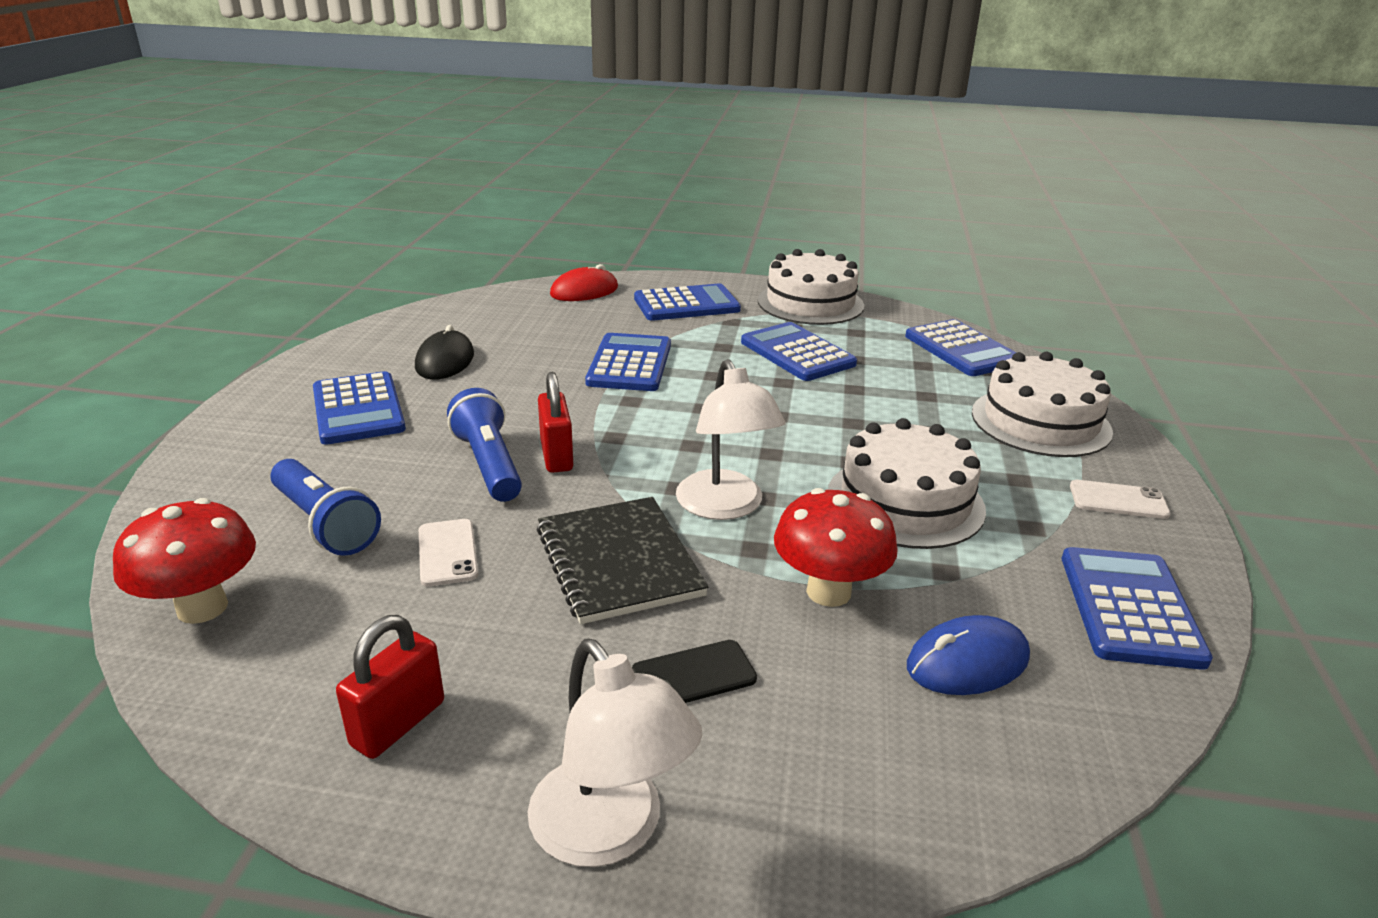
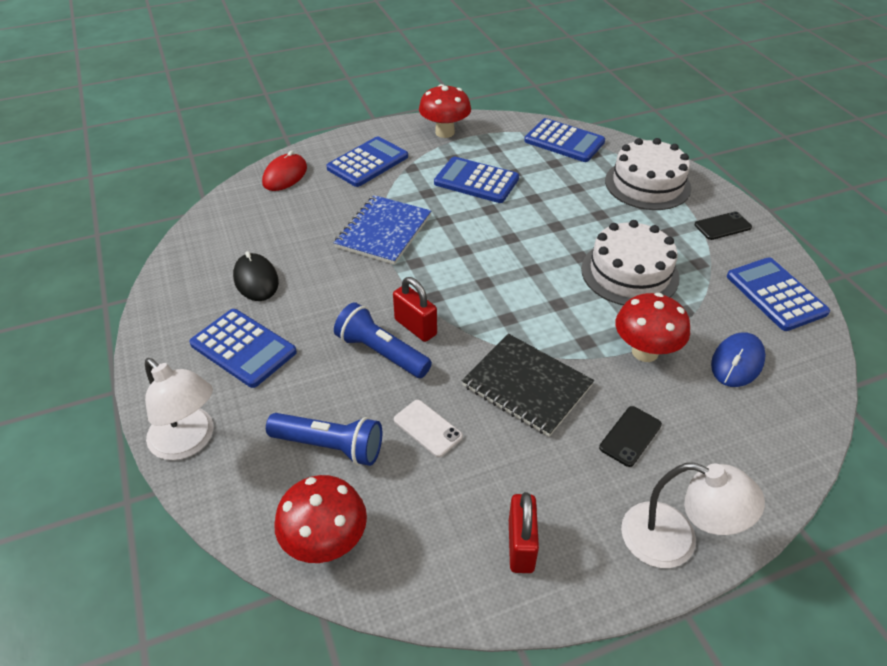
camera: 30 degrees left, 15 degrees up
(629, 364) = (383, 231): blue calculator -> blue notebook
(725, 507) = (545, 320): white lamp -> white lamp (189, 442)
(810, 303) = (445, 132): white cake -> red mushroom
(1118, 500) = (722, 226): white phone -> black phone

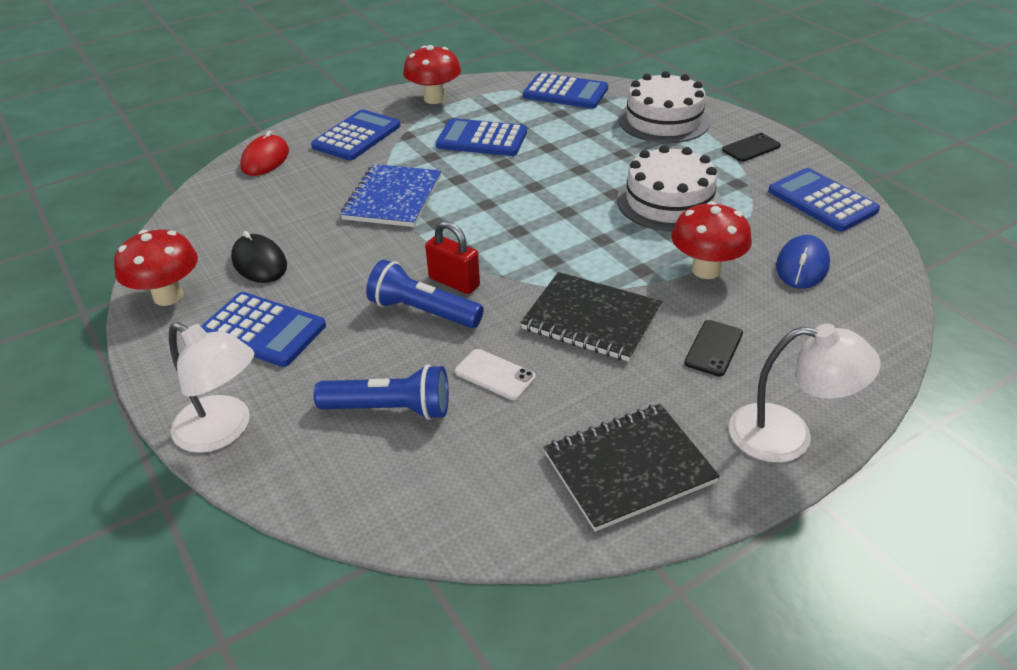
camera: 10 degrees left, 5 degrees down
(326, 542) = (412, 502): red mushroom -> red mushroom (168, 296)
(521, 546) = (628, 468): red padlock -> black notebook

